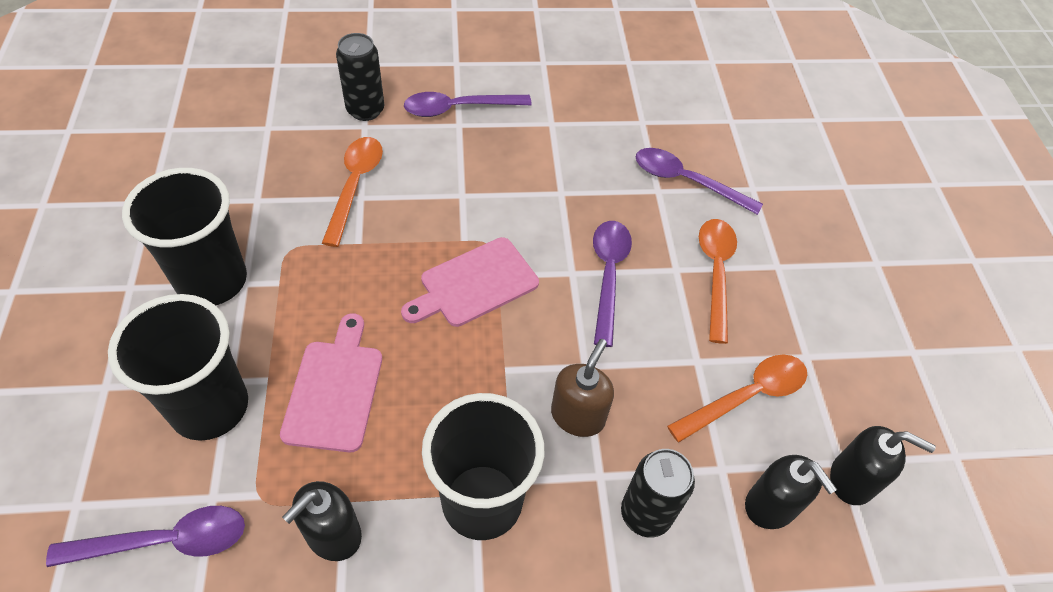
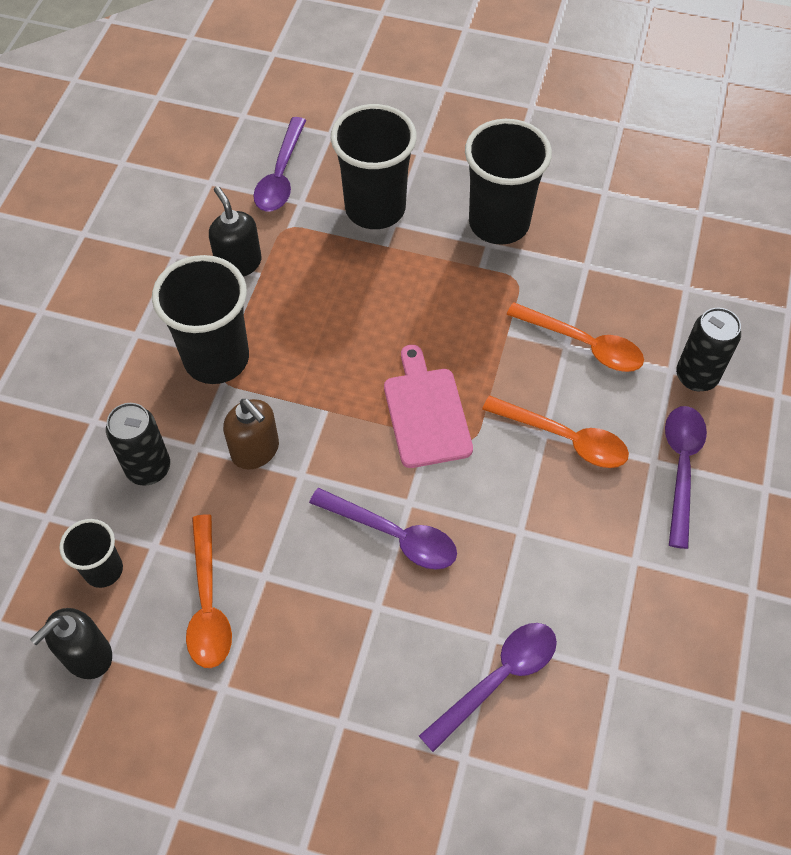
camera: 115 degrees right, 5 degrees up
(335, 389) = (357, 286): pink cutting board -> none
(715, 273) = (357, 646): orange spoon -> orange spoon (564, 438)
(771, 506) = (103, 570): black soap dispenser -> black cup

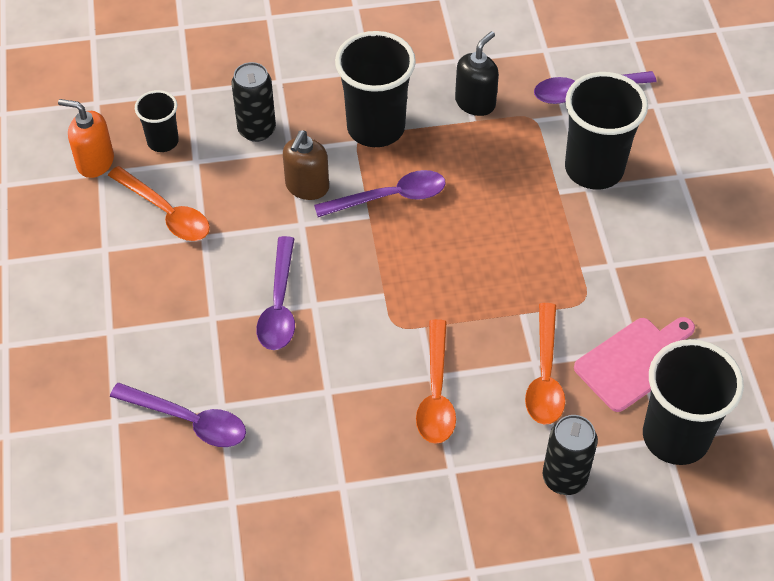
camera: 65 degrees right, 5 degrees down
(87, 655) = (95, 162): black soap dispenser -> orange soap dispenser
(208, 603) = (166, 212): orange spoon -> orange spoon turned 105 degrees counterclockwise
(426, 412) = (405, 284): pink cutting board -> pink cutting board (634, 362)
(499, 223) = (640, 264): black cup -> black cup (675, 437)
(681, 468) = (456, 494): purple spoon -> purple spoon (390, 197)

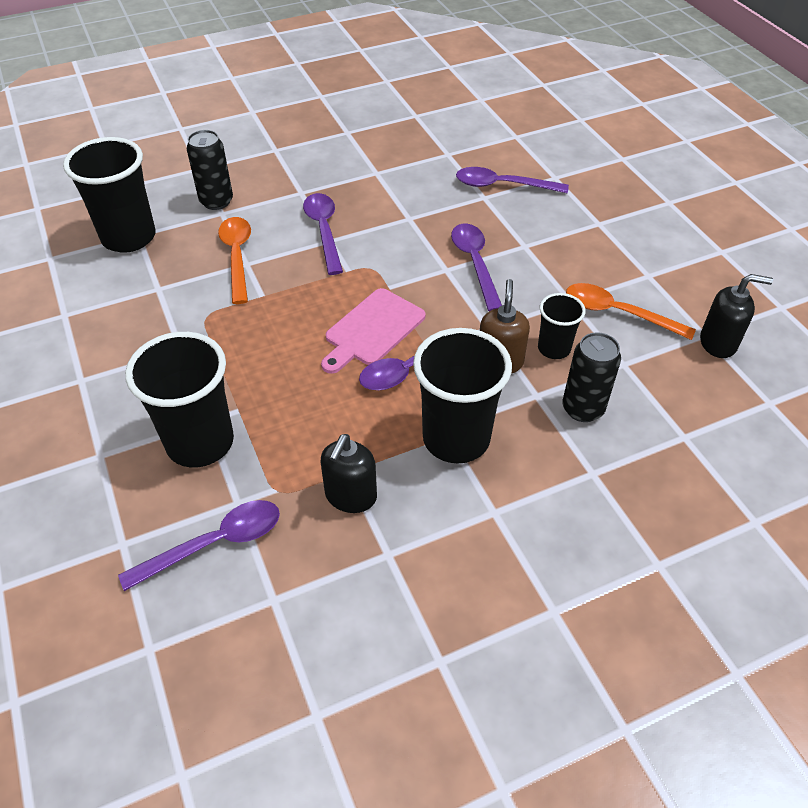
camera: 165 degrees right, 5 degrees down
(95, 162) = (718, 343): orange soap dispenser -> black soap dispenser
(163, 141) = (670, 376): black cup -> black cup (554, 348)
(436, 393) = (324, 231): orange spoon -> purple spoon
(634, 362) = (160, 279): pink cutting board -> pink cutting board (372, 330)

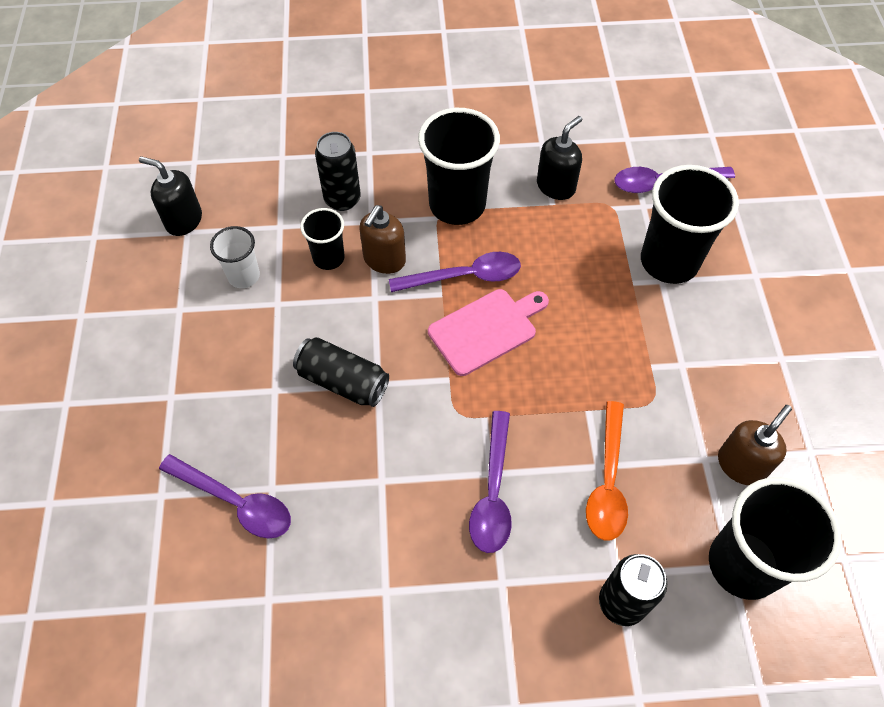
camera: 160 degrees left, 10 degrees up
(127, 292) = (741, 465): none -> brown soap dispenser
(475, 264) = (343, 381): purple spoon -> black can
(618, 313) = (244, 276): orange spoon -> white cup

